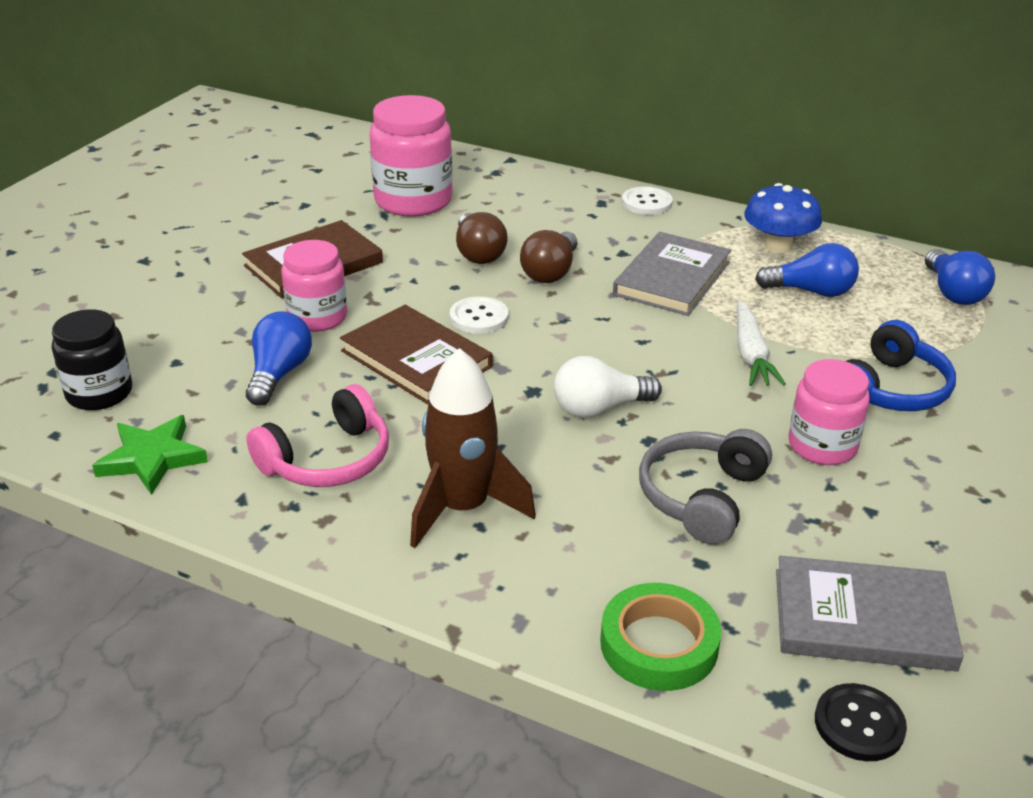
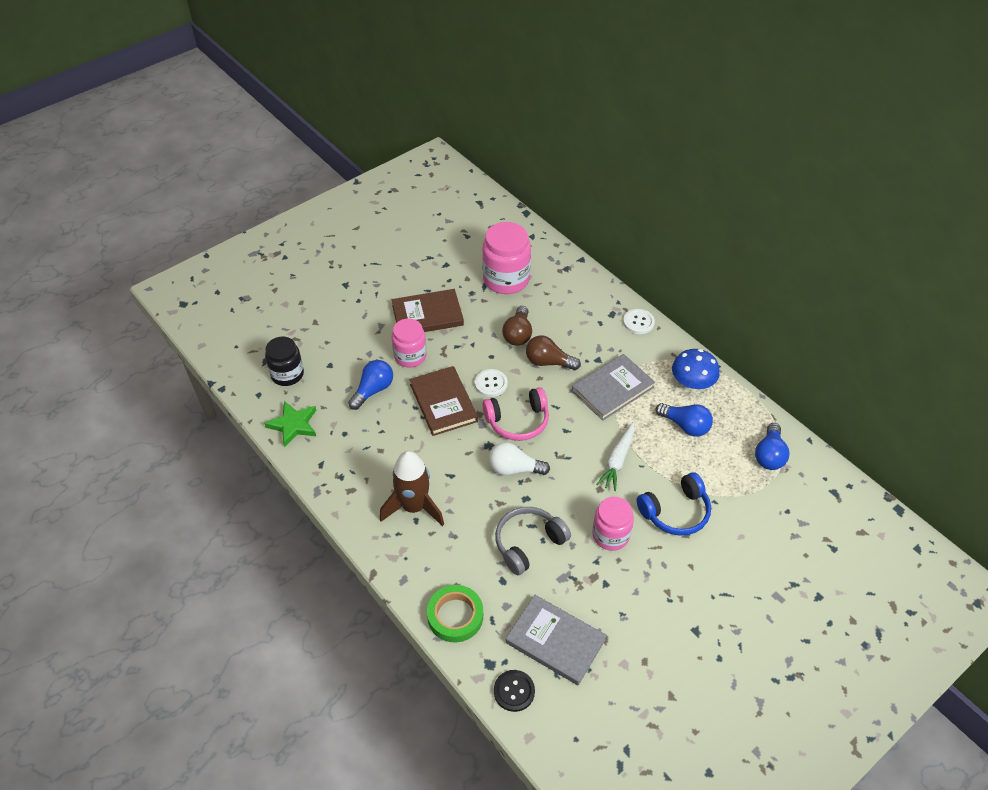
camera: 25 degrees right, 15 degrees up
(328, 460) = (369, 455): pink headphones -> pink headphones (518, 421)
(550, 272) = (548, 362): brown light bulb -> brown light bulb turned 60 degrees clockwise

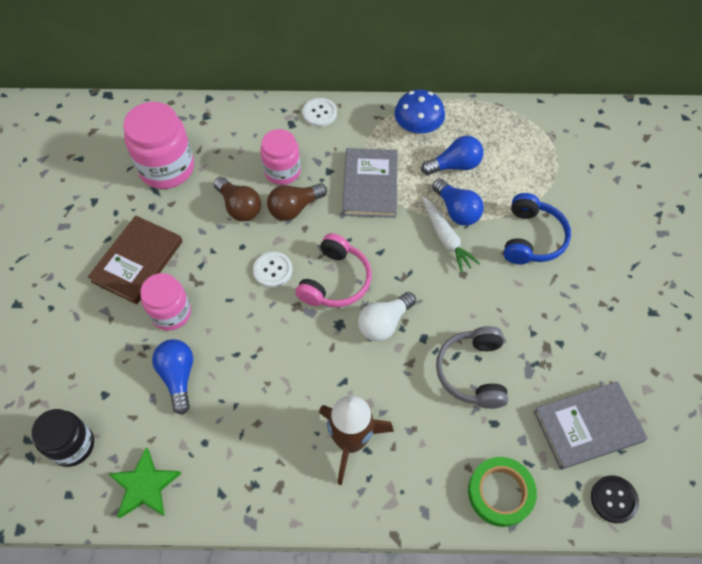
camera: 50 degrees left, 10 degrees up
(443, 403) = (255, 325): brown book -> none
(610, 535) = (516, 302): pink jar -> pink jar (282, 171)
(769, 455) = (532, 135): blue light bulb -> blue light bulb (457, 210)

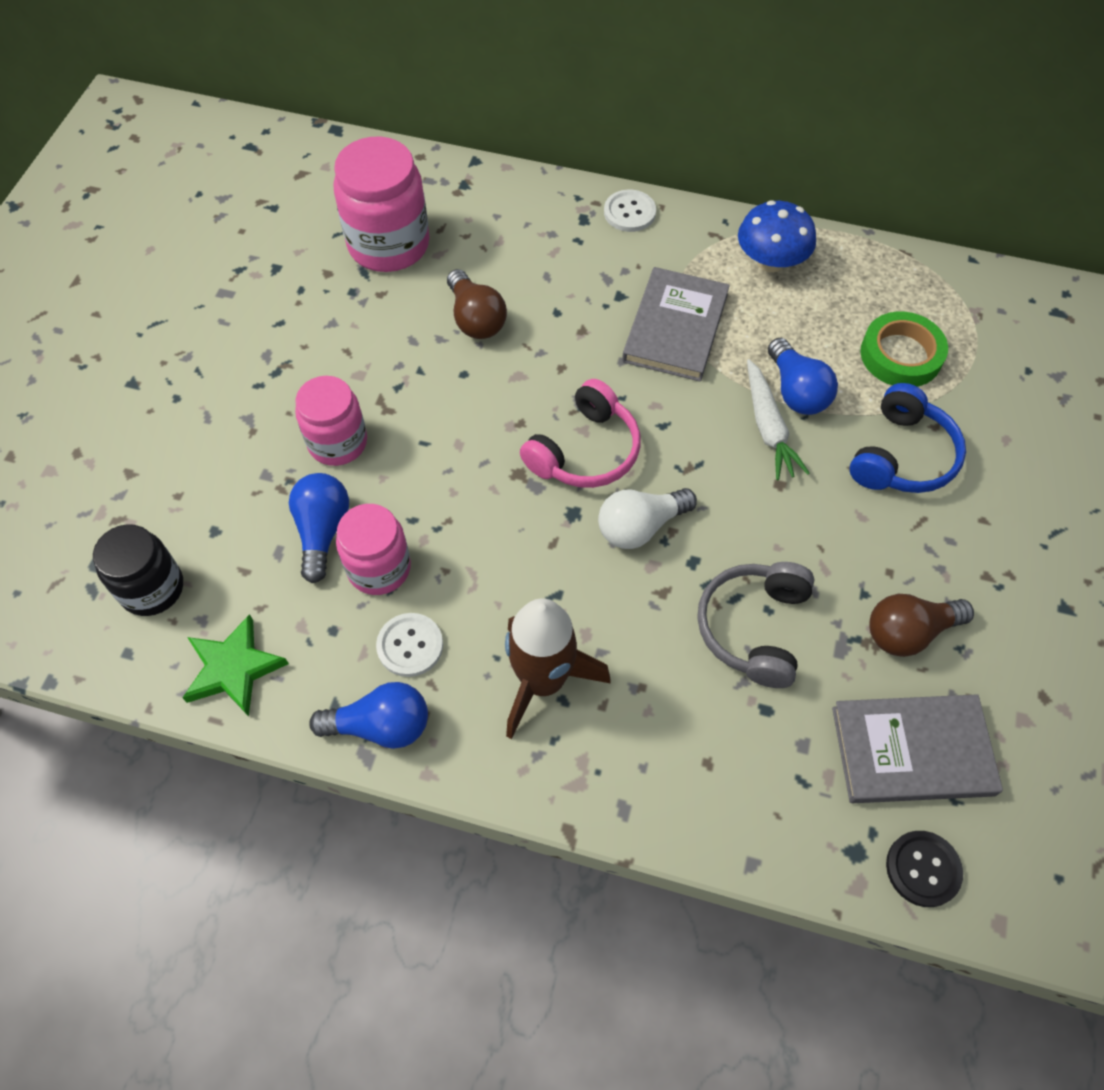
camera: 15 degrees right, 0 degrees up
(137, 261) = (311, 362): brown book -> none
(273, 270) = (498, 416): white button -> white button (410, 646)
(282, 171) = (551, 282): pink jar -> pink jar (379, 568)
(294, 208) = (554, 337): brown light bulb -> brown light bulb (908, 632)
(455, 165) = (812, 326): blue light bulb -> blue light bulb (381, 726)
(500, 493) = (746, 812): green tape -> green tape (901, 355)

